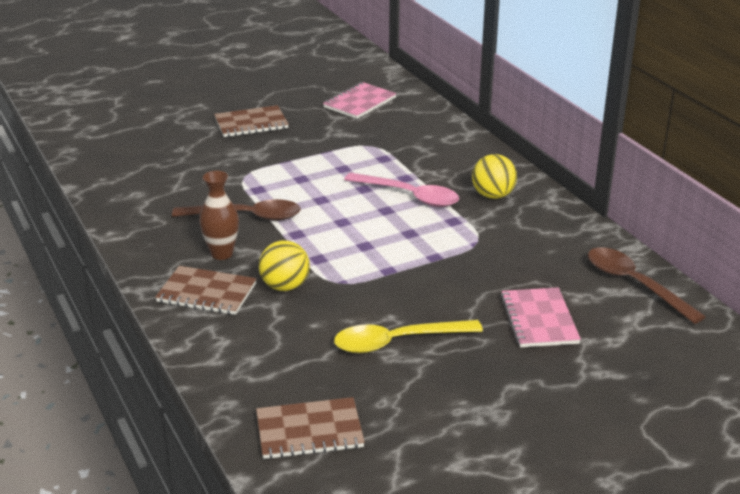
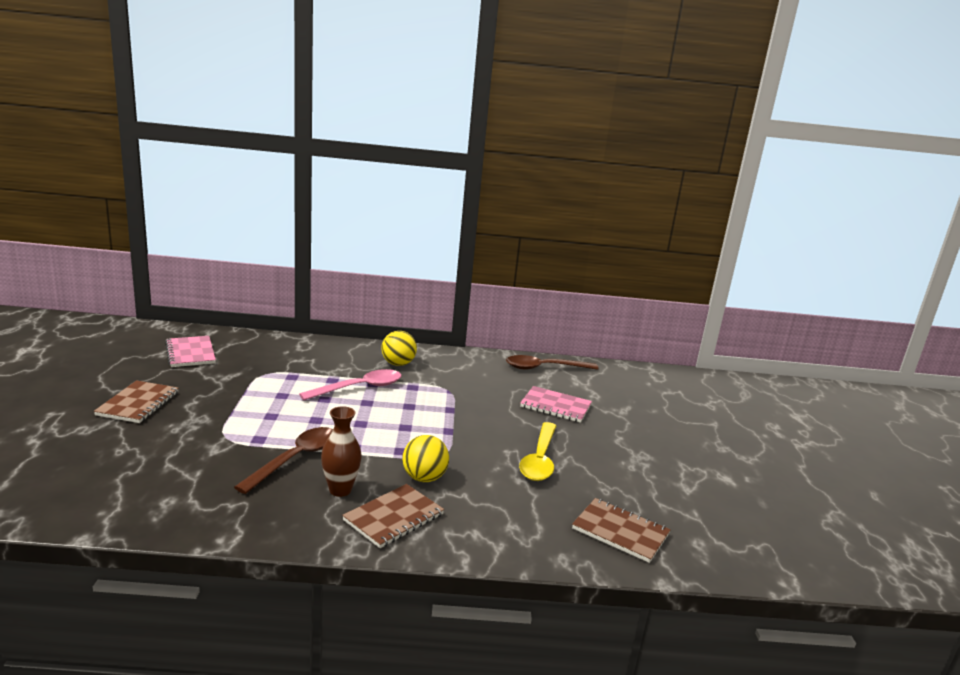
camera: 65 degrees left, 10 degrees down
(309, 431) = (620, 531): brown notebook -> brown notebook turned 75 degrees counterclockwise

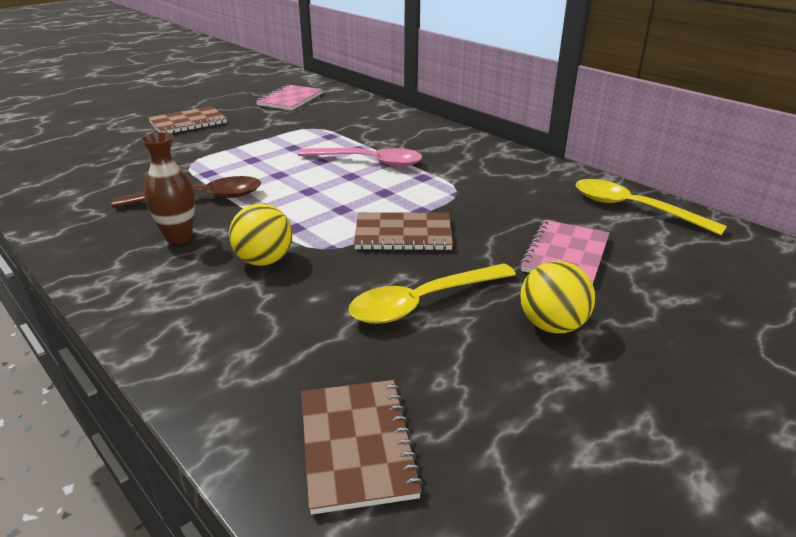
camera: 50 degrees right, 10 degrees up
(394, 517) = (167, 281): brown notebook -> brown notebook (403, 234)
(398, 364) = (449, 153): yellow ball -> yellow ball (552, 325)
(544, 368) = (634, 209): brown spoon -> yellow spoon
(555, 406) = (565, 254): pink notebook -> pink notebook turned 45 degrees clockwise

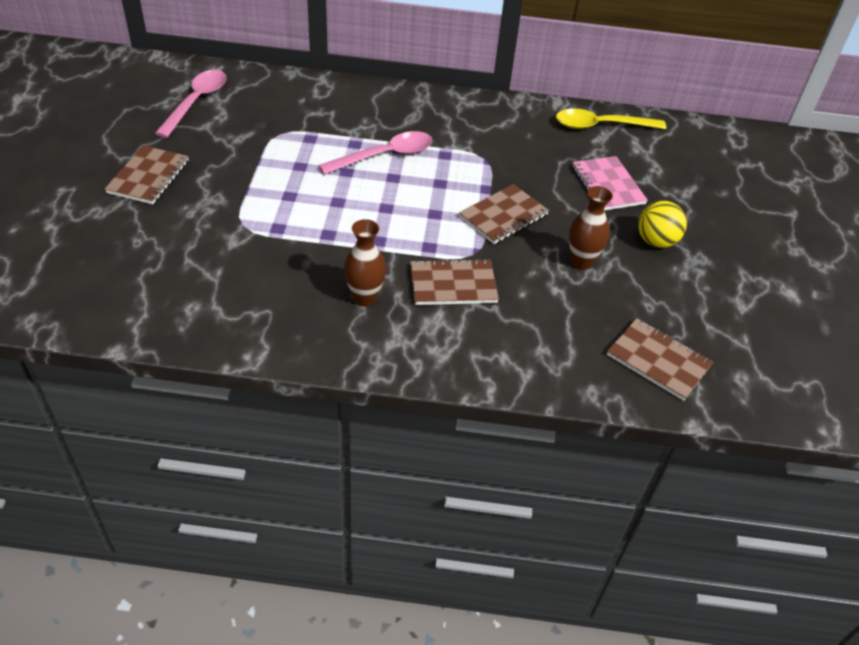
camera: 45 degrees left, 15 degrees up
(200, 198) = (317, 256): brown spoon -> none
(264, 261) = (453, 284): yellow ball -> brown notebook
(290, 99) = (196, 102): pink notebook -> pink spoon
(423, 302) = (581, 262): yellow spoon -> brown vase

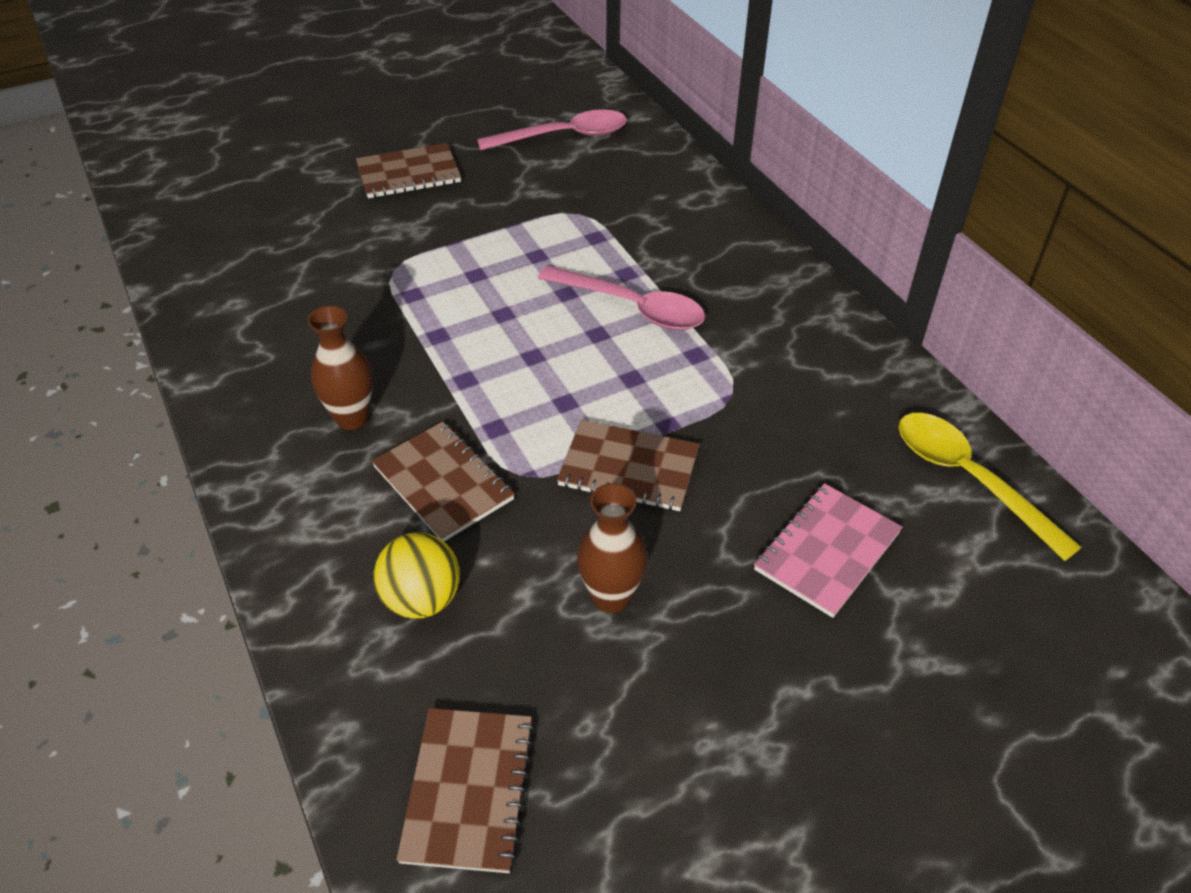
camera: 60 degrees right, 0 degrees up
(656, 241) = (752, 671): yellow ball -> yellow ball (422, 599)

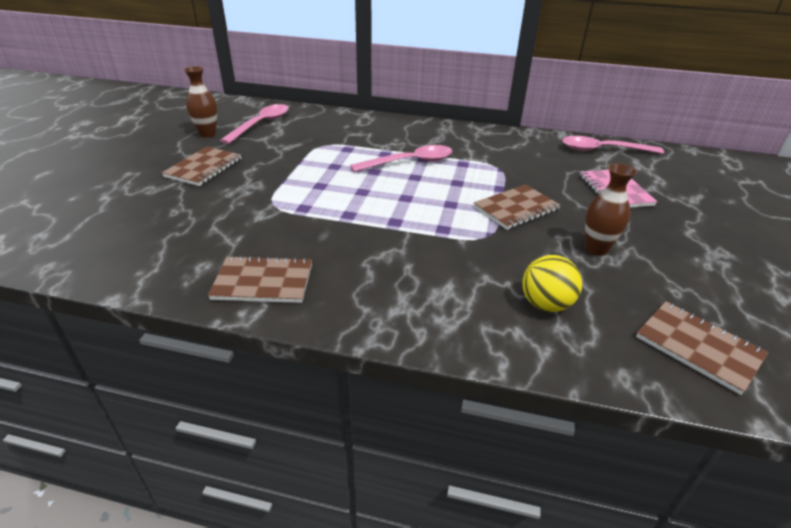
camera: 50 degrees left, 10 degrees down
(352, 418) = (374, 267): brown vase -> brown vase (207, 134)
(443, 483) = (464, 260): brown notebook -> brown notebook (263, 282)
(969, 479) = (603, 150): yellow spoon -> pink spoon

